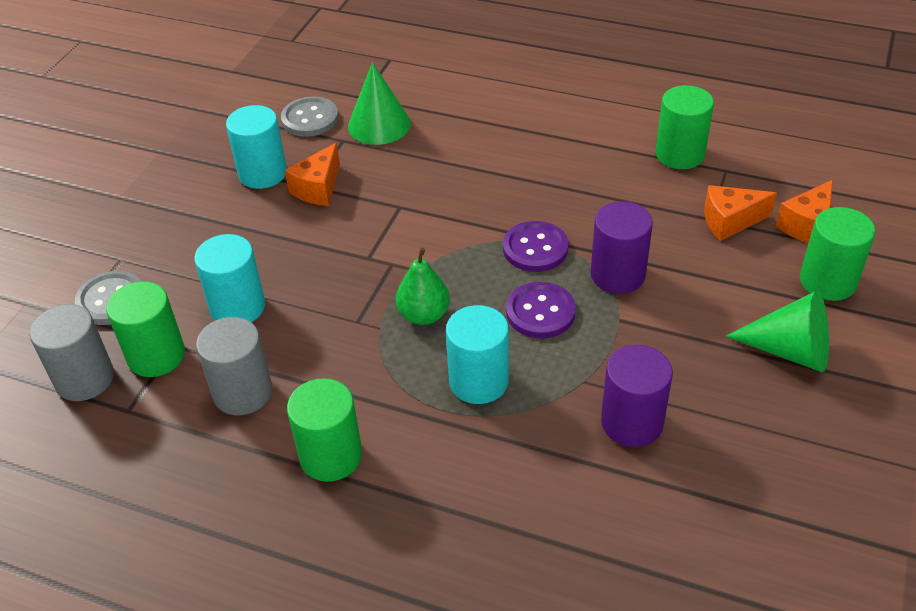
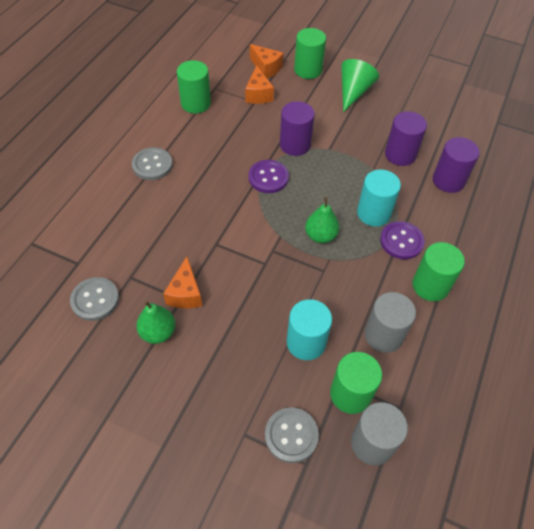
camera: 90 degrees left, 10 degrees up
(262, 173) = (158, 332): turquoise cylinder -> green pear
(318, 188) = (185, 293): orange cheese -> orange cheese turned 60 degrees clockwise
(379, 125) = (118, 253): green cone -> none
(535, 130) = (152, 165): none -> grey button
(540, 312) = (321, 181): purple button -> purple button (401, 241)
(578, 499) = (448, 181): none -> purple cylinder

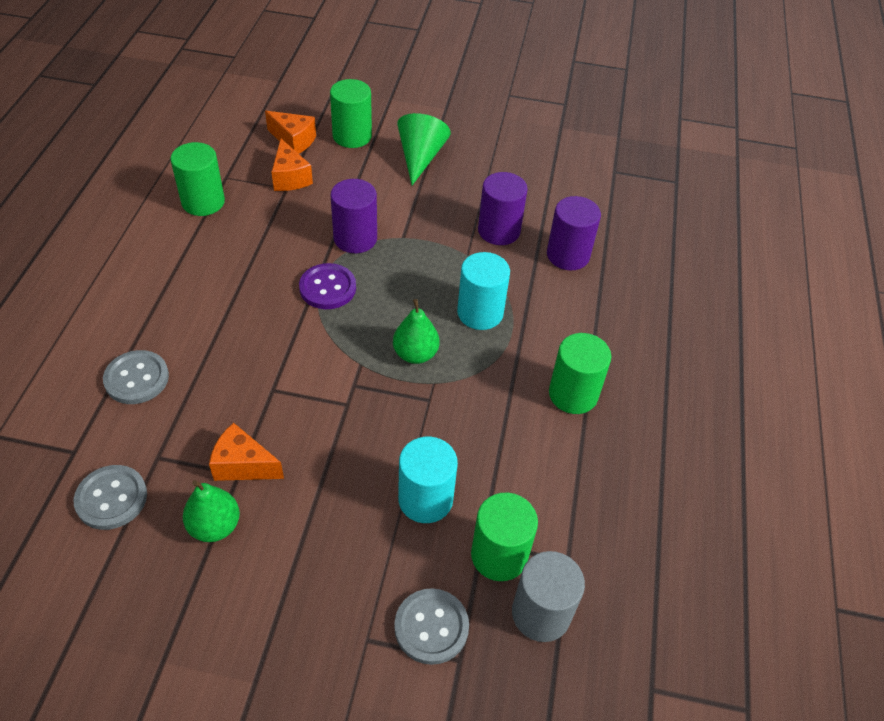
camera: 15 degrees left, 5 degrees down
(152, 165) = (157, 296): grey button -> grey button (137, 379)
(185, 293) = (243, 465): orange cheese -> orange cheese turned 120 degrees clockwise
(383, 335) = (526, 470): grey cylinder -> none
(401, 241) = (524, 343): purple button -> none

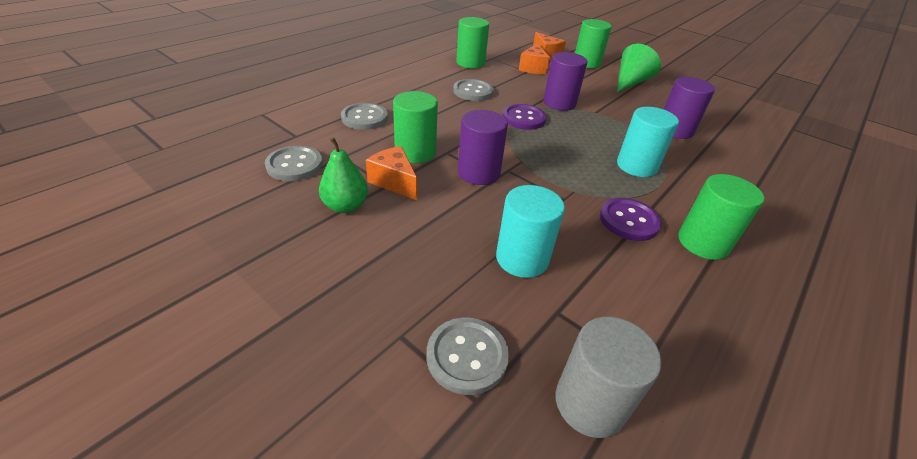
camera: 30 degrees right, 10 degrees down
(240, 263) = (473, 91): none -> grey button
(415, 354) = (568, 170): green pear -> none
(499, 555) = (569, 330): green cylinder -> green cylinder (415, 152)
(500, 399) = (629, 221): none -> purple button
(568, 255) = (732, 159): purple cylinder -> purple cylinder (478, 173)

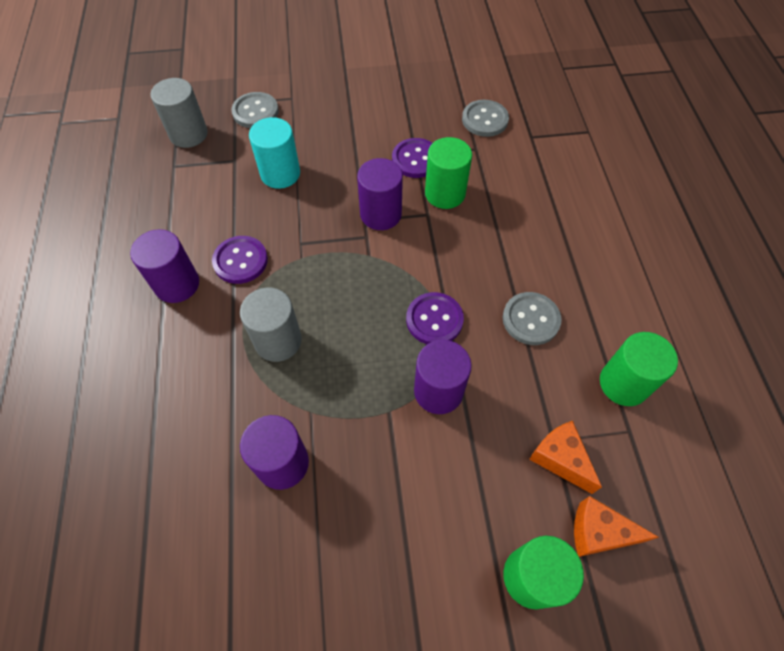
camera: 135 degrees right, 20 degrees up
(345, 206) = (411, 123): green pear -> none
(364, 118) = (532, 191): grey button -> none
(394, 182) = (415, 159): orange cheese -> purple button
(630, 82) = (422, 568): green cone -> none
(636, 166) = (278, 341): turquoise cylinder -> grey cylinder
(703, 243) = (177, 284): green cylinder -> purple cylinder

